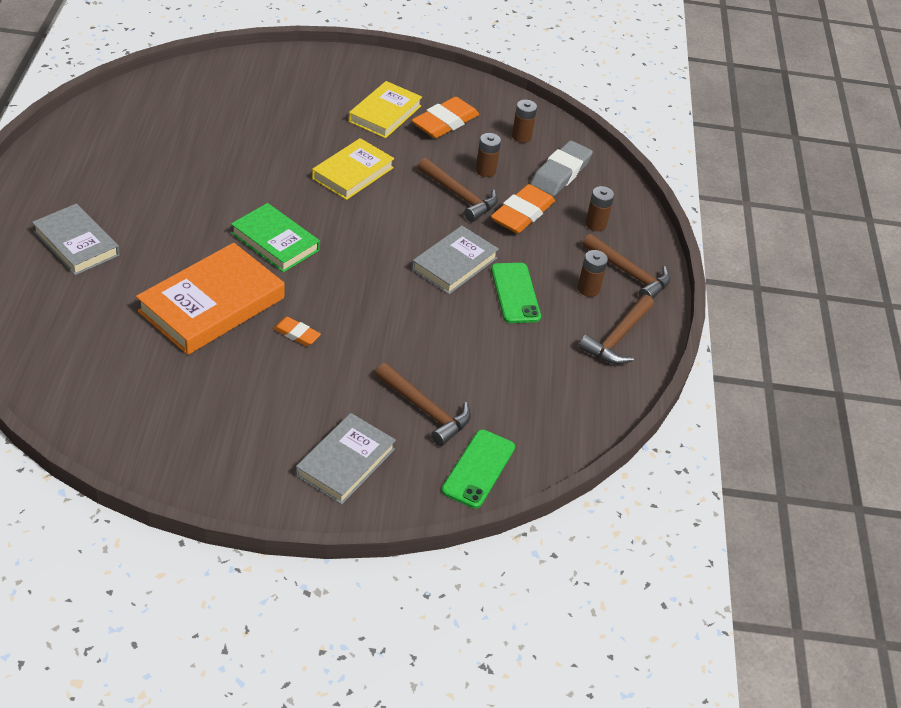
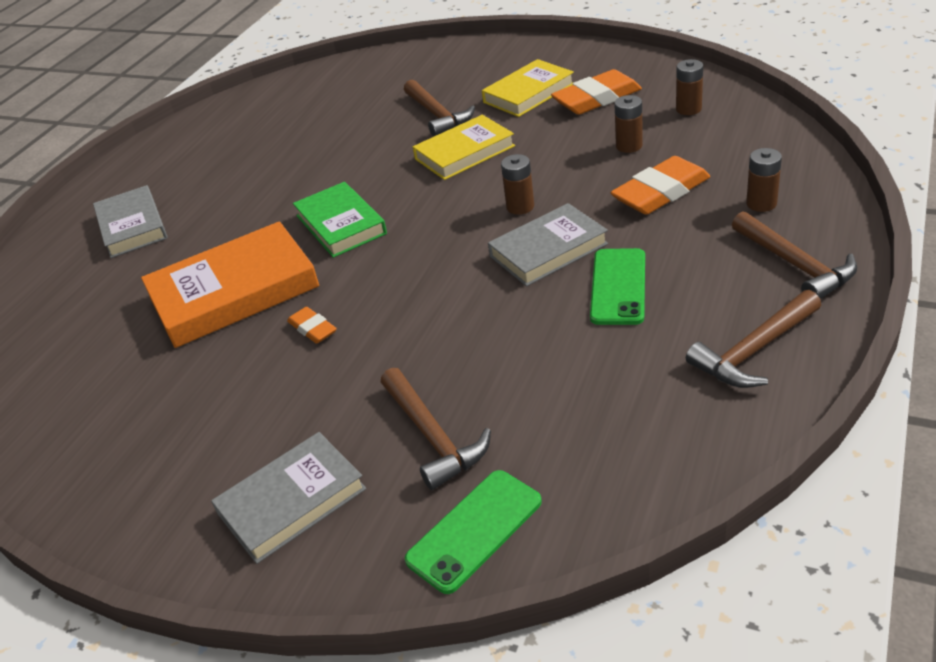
camera: 30 degrees right, 5 degrees down
(459, 196) = (585, 174): brown hammer -> brown hammer (437, 115)
(560, 173) = (728, 146): grey eraser -> none
(588, 289) = (727, 283): brown battery -> brown battery (520, 207)

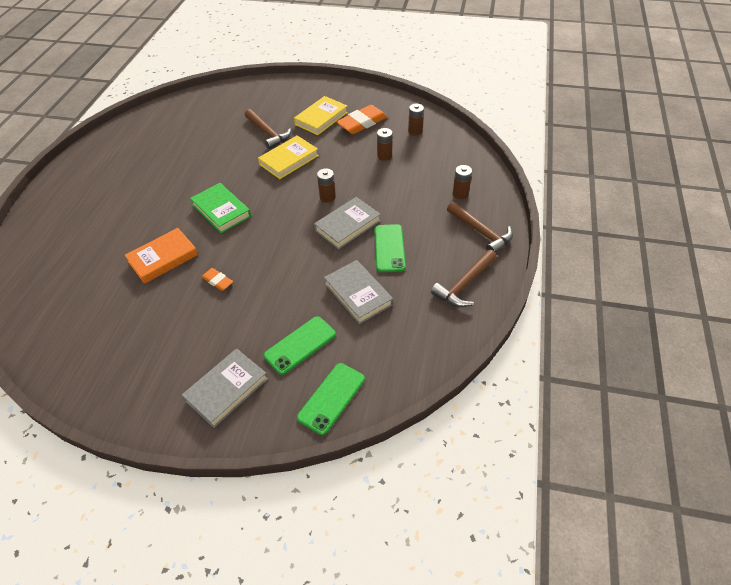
camera: 15 degrees left, 10 degrees up
(132, 226) = (85, 214): grey book -> grey book (358, 294)
(233, 292) = (163, 258): orange book -> orange book, size x0.66
(433, 436) = (300, 345): brown hammer -> green phone
(661, 192) = (405, 187): orange eraser -> none

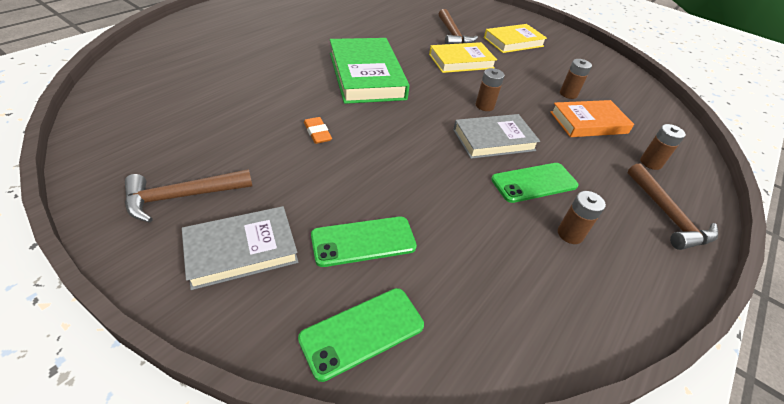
camera: 20 degrees right, 5 degrees down
(163, 258) = (280, 91): orange book -> orange book (588, 122)
(221, 211) = (366, 75): green book -> green book, size x1.52
(358, 294) = (469, 216): grey book -> none
(362, 123) = (555, 59): orange eraser -> none
(389, 248) = (534, 183): green phone -> green phone turned 45 degrees clockwise
(415, 131) = (614, 85): brown battery -> brown battery (570, 234)
(464, 284) = (623, 269): brown hammer -> brown hammer (182, 197)

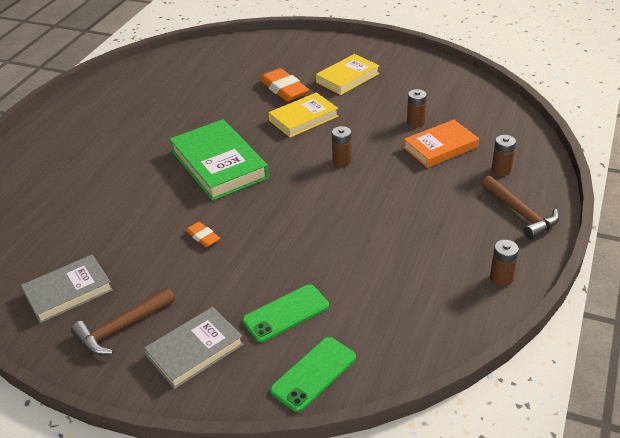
camera: 10 degrees left, 5 degrees down
(453, 35) = (284, 89): brown hammer -> orange eraser
(493, 140) = (361, 192): grey book -> grey book (68, 292)
(534, 183) = (406, 221): green phone -> none
(570, 234) = (445, 254): brown battery -> brown battery (501, 278)

